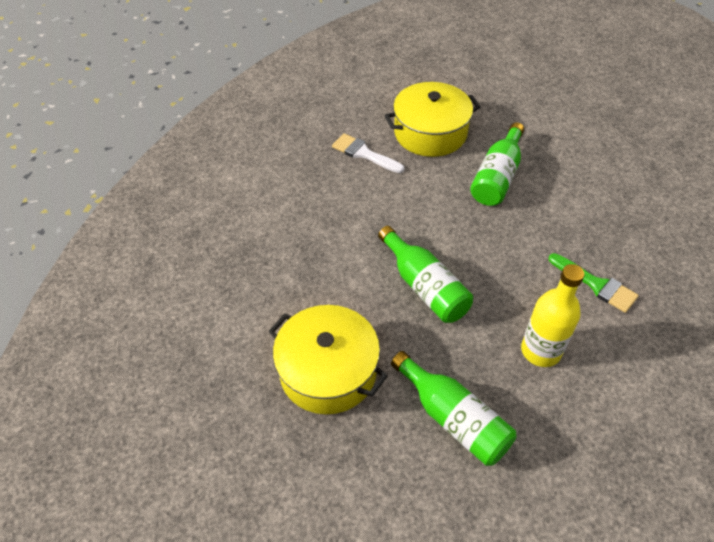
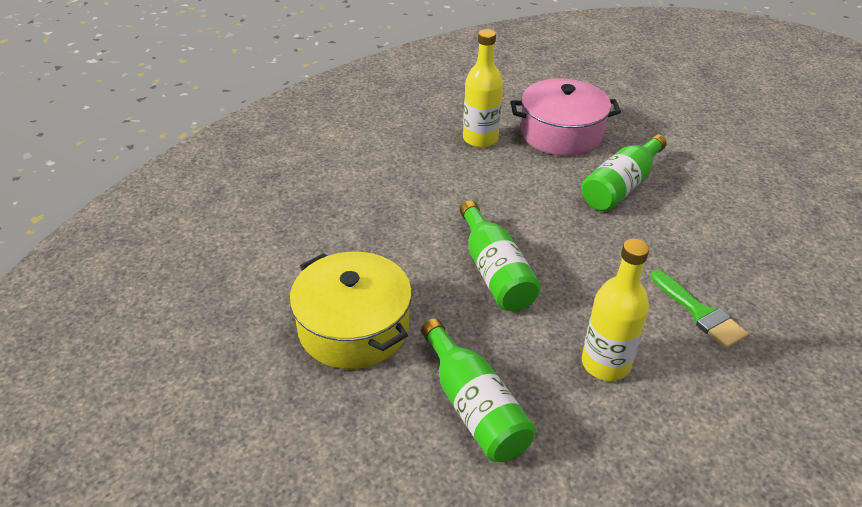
camera: 15 degrees right, 10 degrees down
(364, 153) = (480, 139): white brush -> yellow bottle
(430, 133) = (561, 133): yellow pot -> pink pot

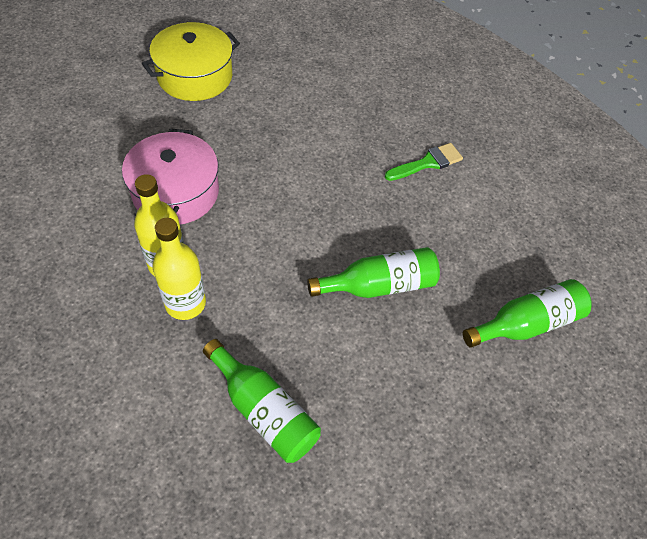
camera: 90 degrees left, 15 degrees up
(353, 327) = (448, 409): yellow pot -> yellow pot (195, 76)
(605, 364) = (479, 231): yellow bottle -> yellow bottle (185, 303)
(621, 186) = (271, 168): green bottle -> green bottle (263, 410)

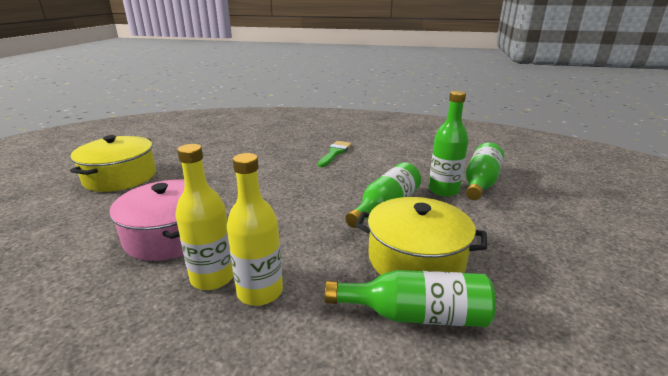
camera: 35 degrees left, 30 degrees down
(329, 363) = (416, 259): none -> yellow pot
(468, 304) = (443, 190): none -> green bottle

